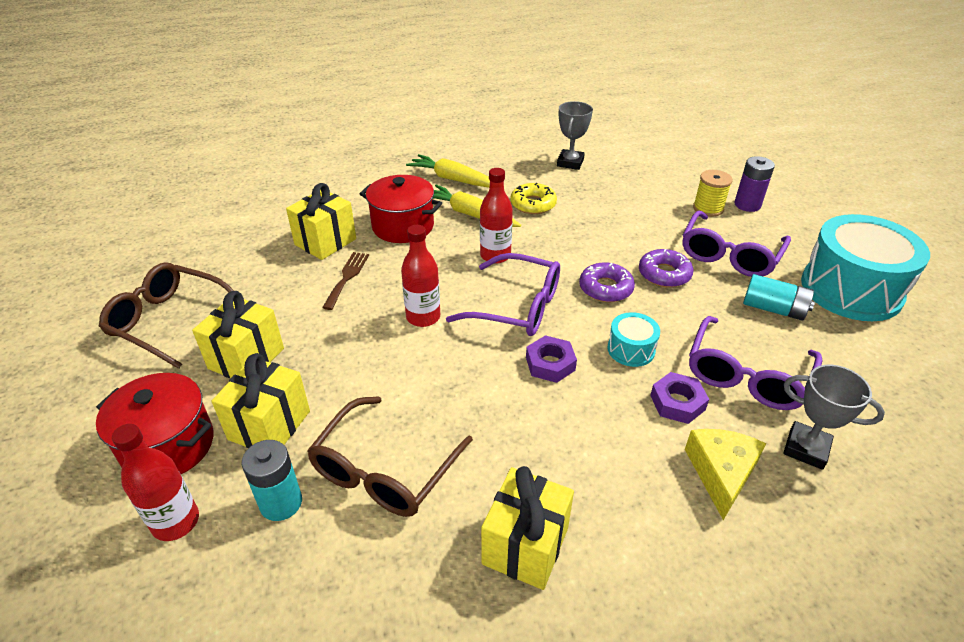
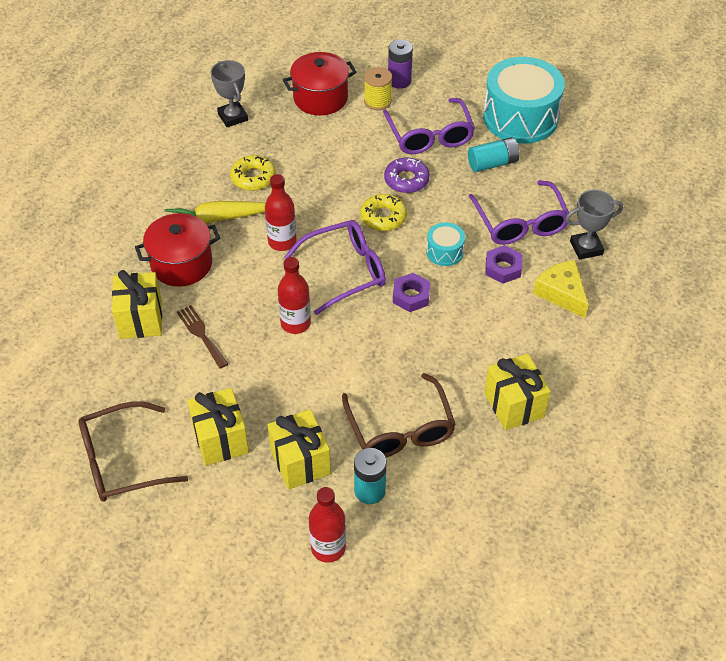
camera: 45 degrees left, 10 degrees up
(168, 446) = (258, 522): red pot -> red pot (320, 98)
(453, 179) = (161, 194): yellow carrot -> none
(605, 288) = (383, 217): purple donut -> yellow donut

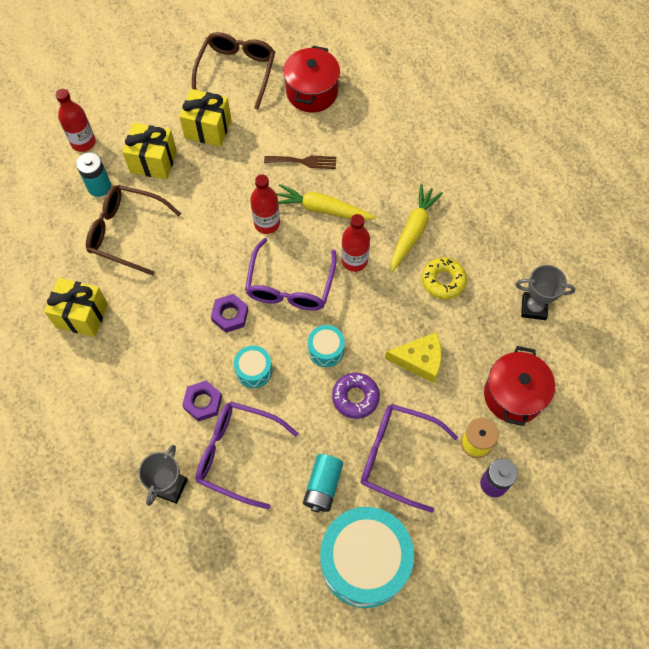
camera: 125 degrees right, 15 degrees up
(141, 319) = (347, 134): yellow gift -> none
(181, 264) = (381, 183): red pot -> red pot (312, 92)
(245, 291) = (322, 209): none -> yellow carrot
(383, 217) = (326, 350): yellow donut -> turquoise drum
(561, 293) = (143, 427): yellow cheese -> yellow cheese (419, 360)

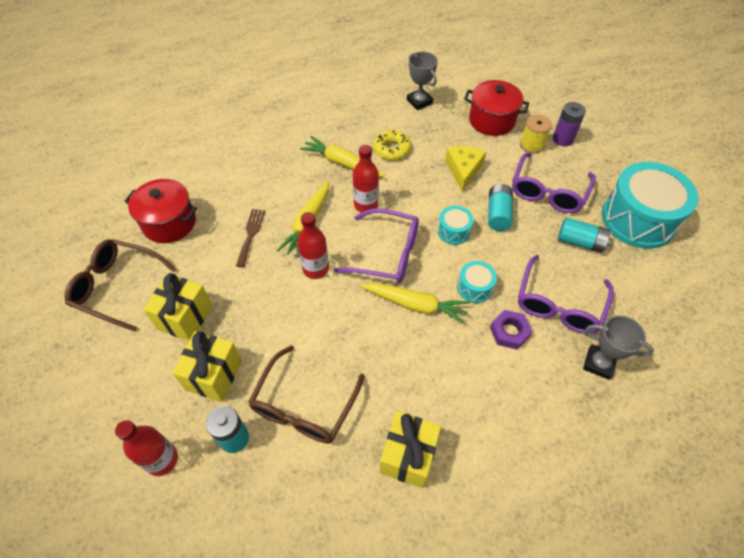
camera: 85 degrees left, 10 degrees down
(230, 315) = (415, 305): purple nut -> yellow carrot
(355, 397) = (498, 214): purple donut -> turquoise battery
(534, 307) = (419, 102): grey trophy -> grey trophy turned 45 degrees counterclockwise

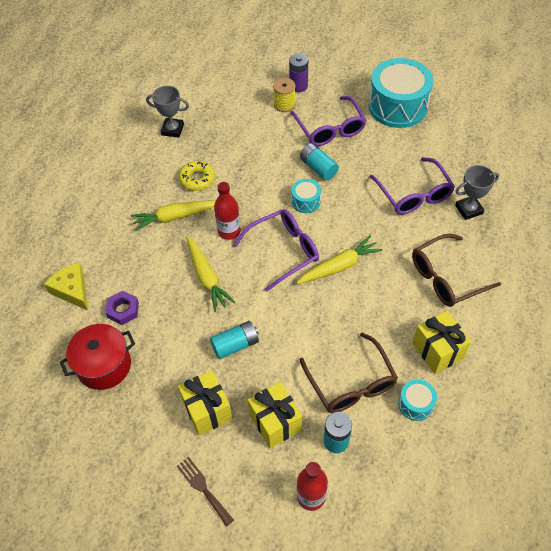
camera: 45 degrees left, 0 degrees up
(117, 287) = (129, 440): brown glasses -> brown glasses (446, 277)
(250, 235) = (177, 319): brown fork -> brown fork (203, 488)
(315, 269) = (251, 301): red bottle -> none
(463, 170) = (263, 156): yellow cheese -> yellow cheese (72, 290)
(474, 287) = (359, 225): turquoise drum -> turquoise drum (415, 404)
(491, 120) = (239, 106): red pot -> none
(509, 332) = (407, 234): purple nut -> purple nut (123, 310)
(580, 242) = (383, 147): turquoise battery -> turquoise battery (235, 345)

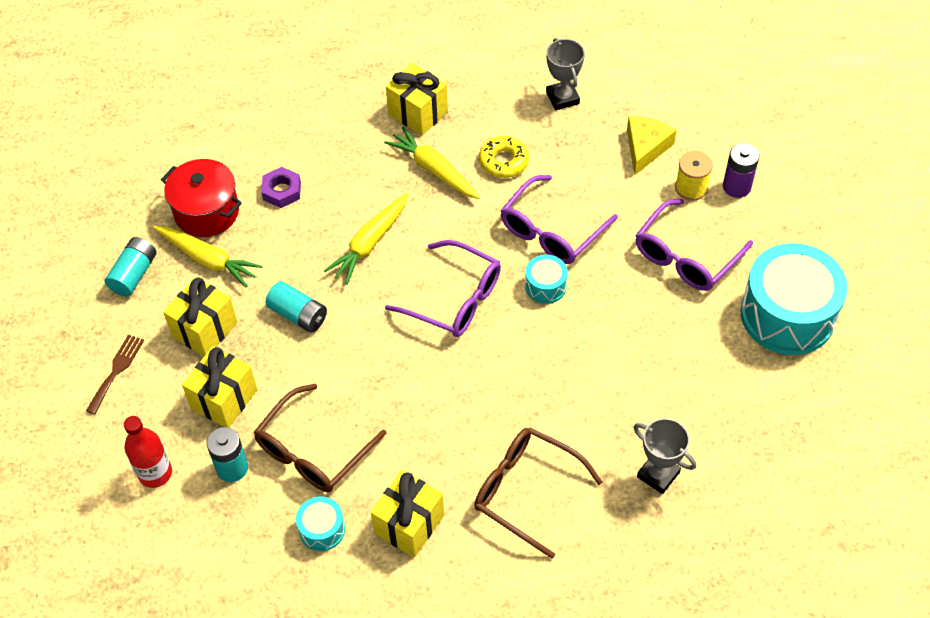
camera: 60 degrees right, 0 degrees up
(72, 290) = (279, 134): yellow cheese -> yellow cheese (645, 148)
(122, 205) = (418, 113): none -> yellow gift
(229, 231) = (448, 231): red bottle -> none
(318, 168) = (609, 274): turquoise battery -> turquoise battery (134, 274)
(339, 266) = (469, 366): yellow carrot -> yellow carrot (208, 260)
(414, 194) = (640, 399): purple glasses -> purple glasses (551, 231)

